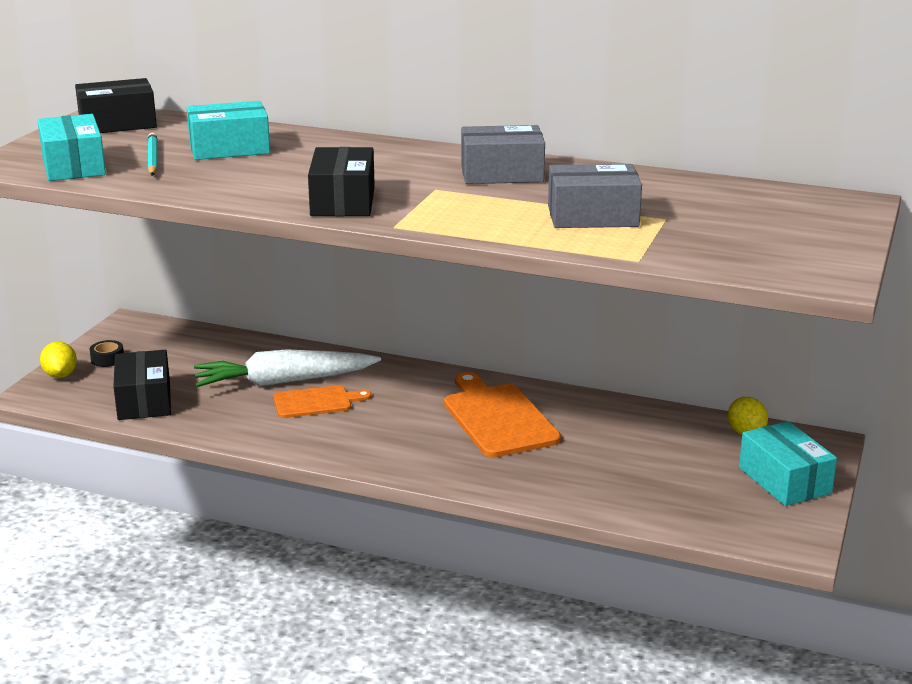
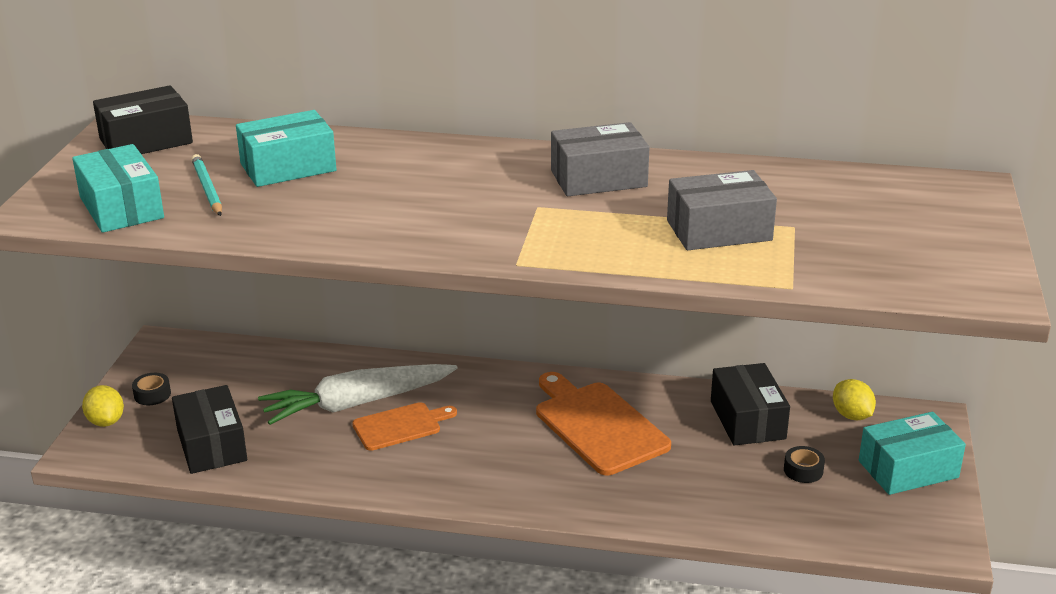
camera: 10 degrees left, 5 degrees up
(343, 201) = (446, 233): black box -> black box (747, 420)
(680, 471) = (803, 470): none -> black tape
(784, 480) = (908, 469): turquoise box -> turquoise box turned 75 degrees counterclockwise

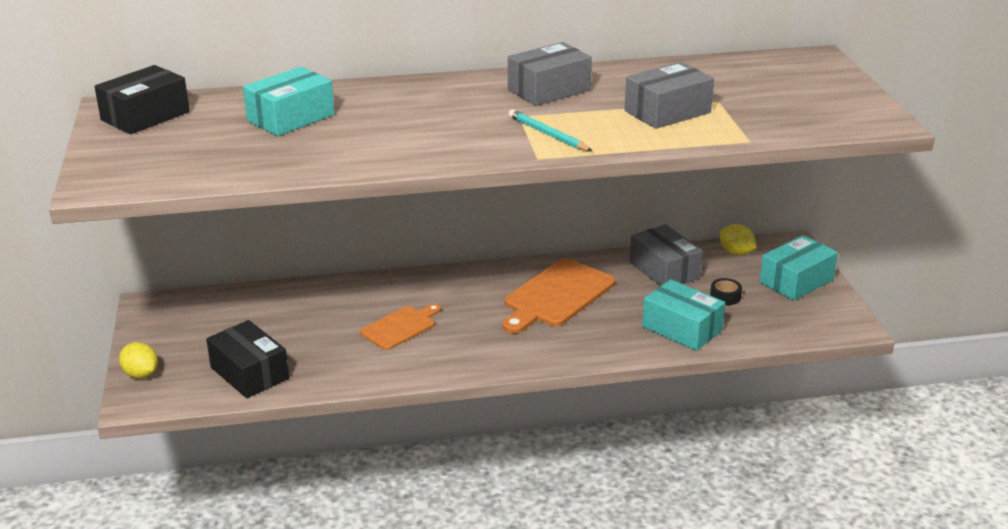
camera: 20 degrees left, 0 degrees up
(121, 207) = (172, 169): turquoise box -> turquoise box (682, 328)
(152, 394) = (169, 345): black tape -> none
(207, 189) = (235, 144): turquoise pencil -> turquoise pencil (548, 134)
(356, 404) = (353, 318): white carrot -> none
(598, 425) = (556, 295): orange cutting board -> orange cutting board turned 90 degrees counterclockwise
(747, 420) = (664, 270): black box -> grey box

